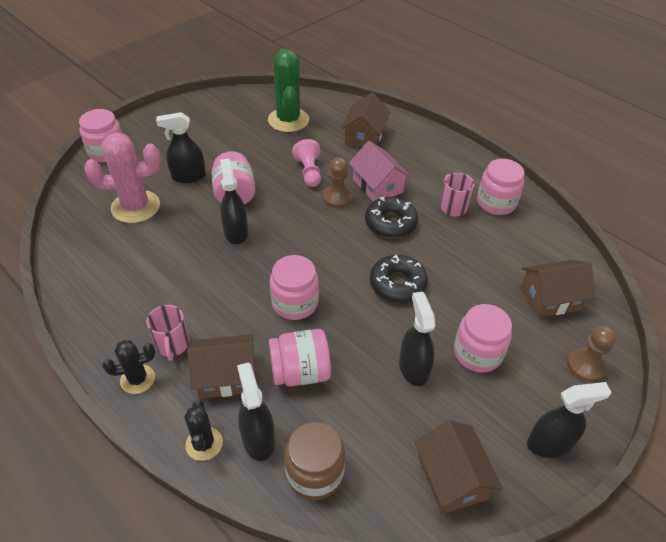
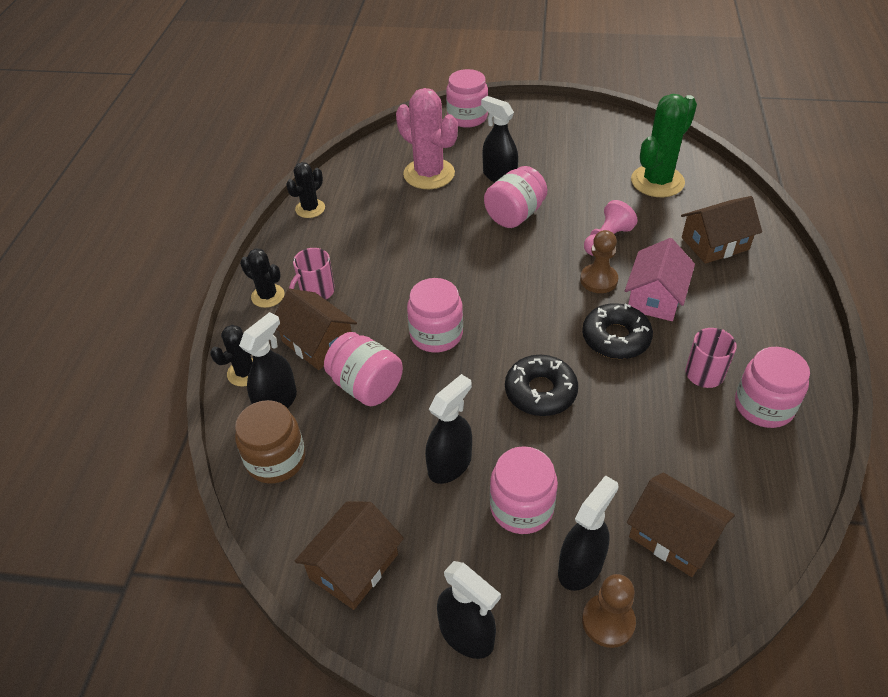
camera: 55 degrees right, 0 degrees up
(75, 294) = (310, 208): none -> black cactus
(236, 232) = (472, 245): black spray bottle -> black spray bottle (580, 566)

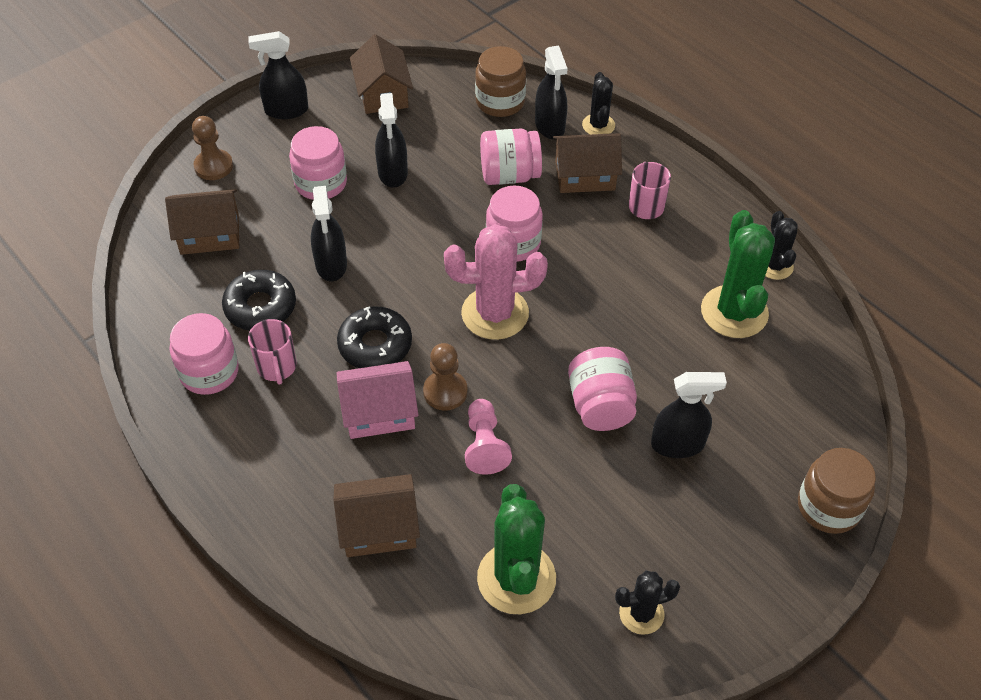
camera: 130 degrees right, 5 degrees up
(268, 296) = (673, 177): black cactus -> black cactus (641, 613)
(372, 205) = (734, 312): none -> green cactus
(429, 174) = (743, 389): pink cactus -> pink cactus (495, 313)
(467, 117) = (828, 507): pink jar -> brown jar
(540, 392) = (387, 259): black donut -> black donut (260, 307)
(580, 566) = (253, 179): black spray bottle -> black spray bottle (331, 265)
(655, 297) = (379, 412): pink house -> pink house turned 75 degrees counterclockwise
(714, 243) = (379, 527): brown house -> brown house turned 60 degrees clockwise

